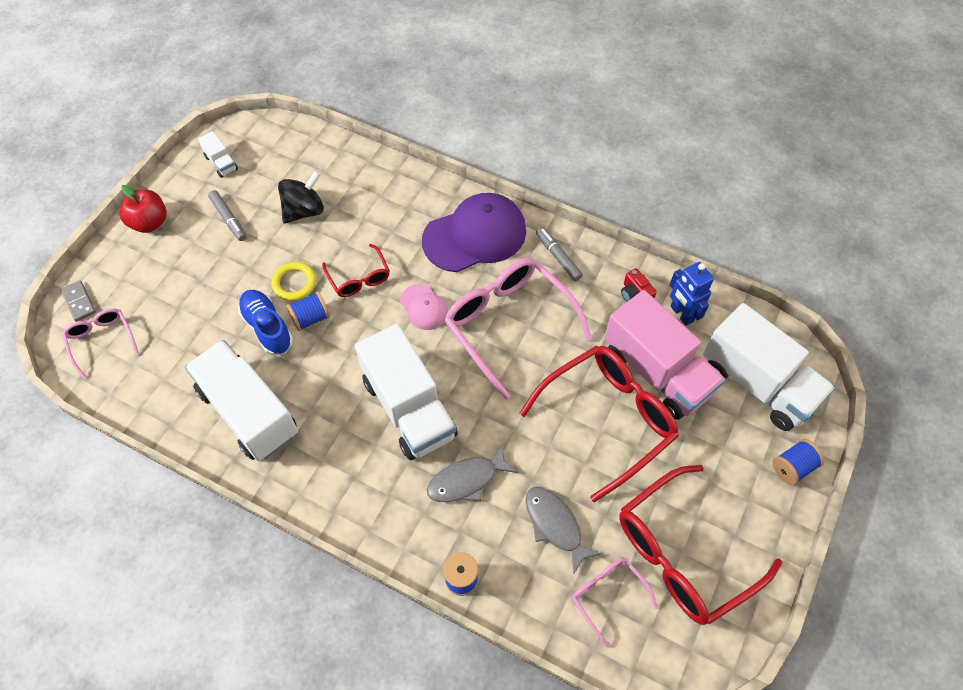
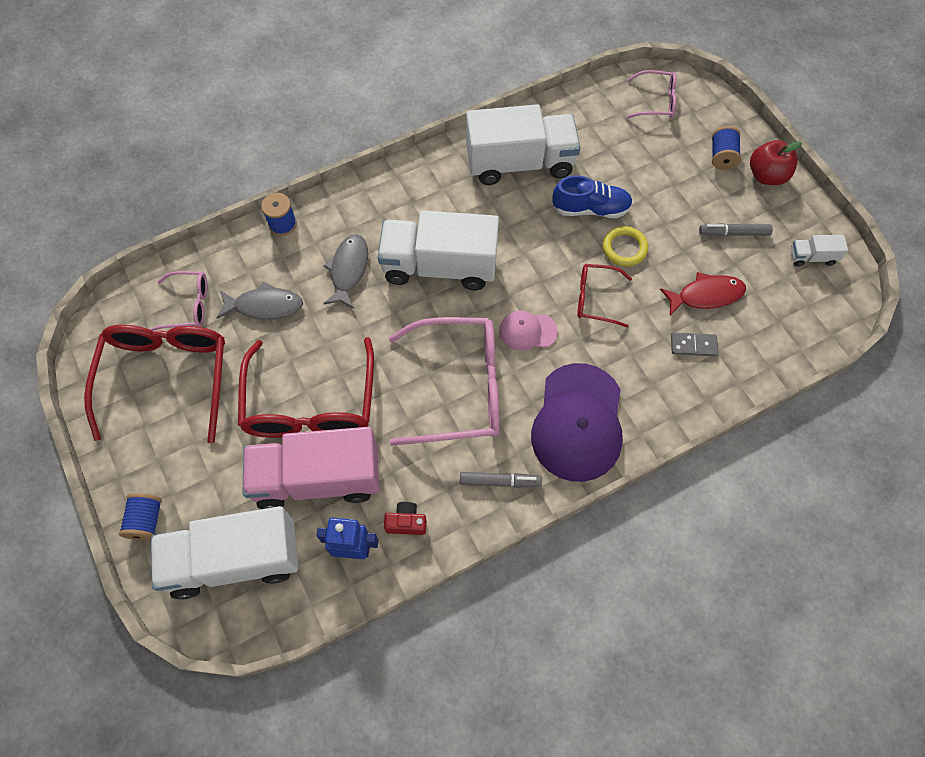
camera: 125 degrees right, 5 degrees up
(79, 302) = (706, 101): grey domino -> grey domino (693, 345)
(304, 210) = (706, 295): black spinning top -> red fish
(311, 318) = (578, 242): blue spool -> blue spool (722, 156)

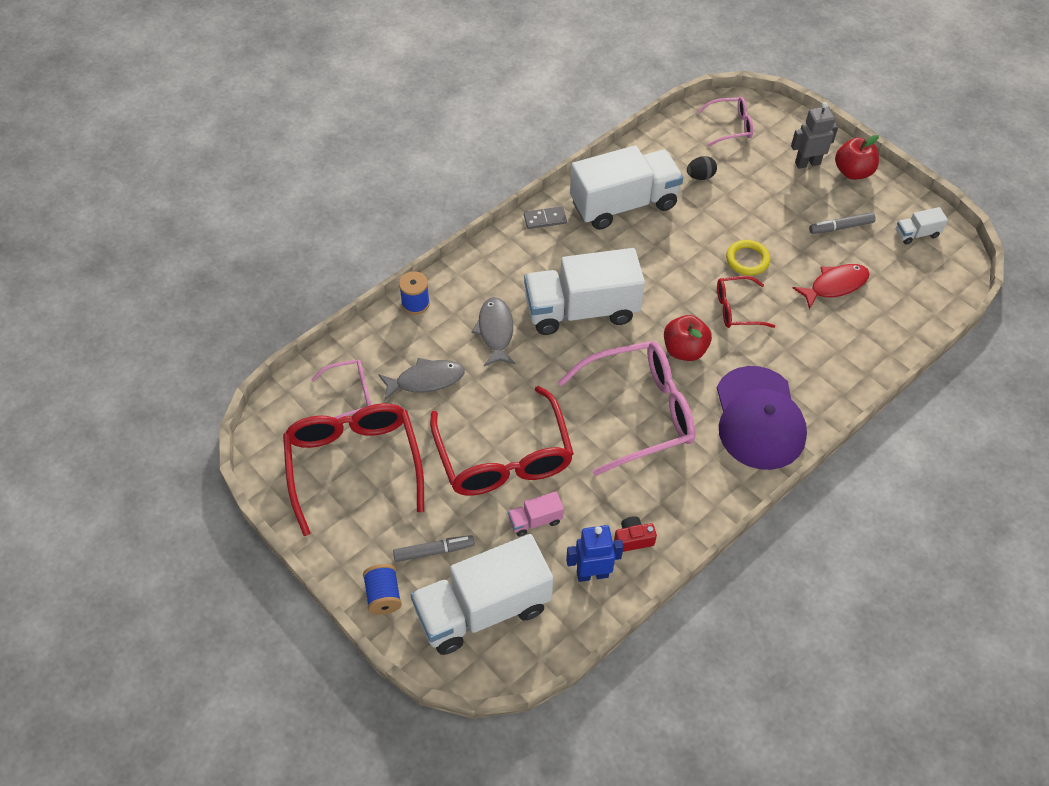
camera: 15 degrees left, 10 degrees down
(317, 478) = (535, 520): pink truck -> pink truck, size x0.42
(500, 481) = (706, 485): grey marker -> grey marker (434, 551)
(527, 331) = (684, 350): pink cap -> red apple
(590, 209) = (704, 232): blue shoe -> none
(607, 149) = (700, 176): none -> black egg
(693, 345) = (839, 330): grey domino -> grey domino (545, 219)
(722, 156) = (807, 163): blue spool -> grey robot

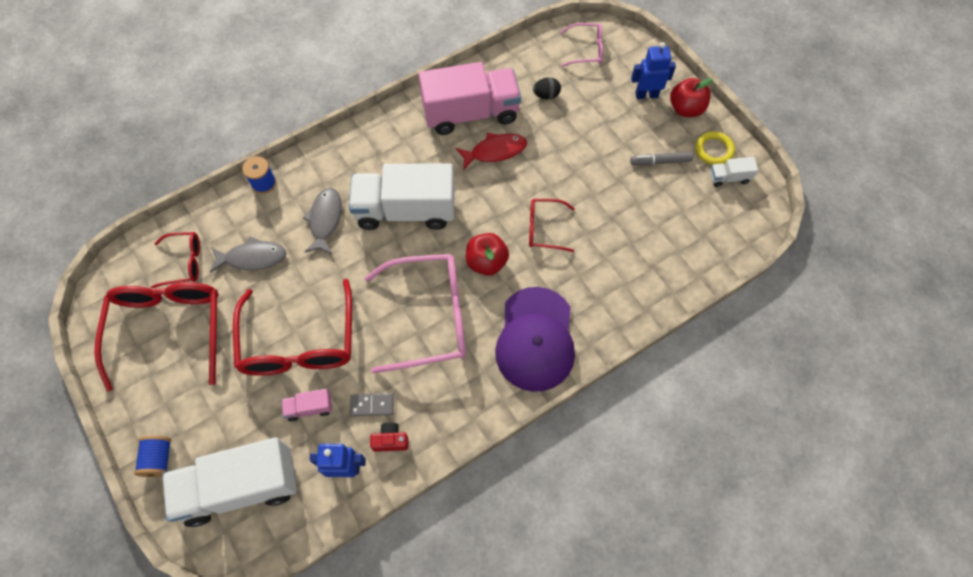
camera: 10 degrees right, 10 degrees up
(350, 395) = (184, 262): pink glasses -> red glasses
(434, 551) = (214, 423): grey marker -> none
(545, 219) = (397, 118): grey domino -> grey domino (372, 405)
(624, 204) = (471, 113): white truck -> pink truck
(747, 260) = (566, 182): yellow ring -> yellow ring (714, 150)
(807, 163) = (646, 95): grey robot -> blue robot
(835, 285) = (639, 218): red fish -> red fish (495, 151)

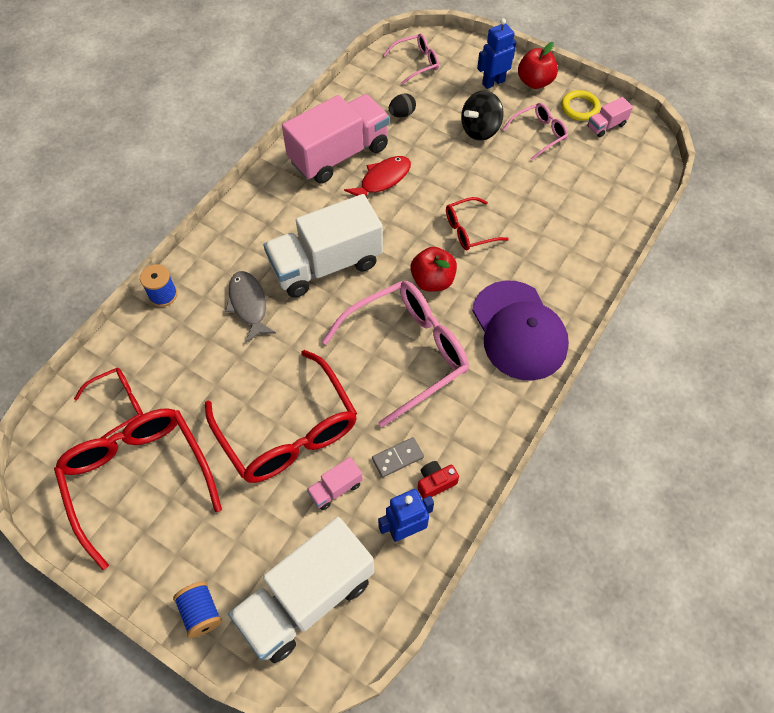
camera: 25 degrees left, 5 degrees down
(252, 258) = (191, 370): grey fish -> none
(608, 137) = (480, 130): none -> black spinning top
(660, 161) = (539, 134): grey marker -> pink glasses
(729, 177) = (606, 126): white truck -> pink truck

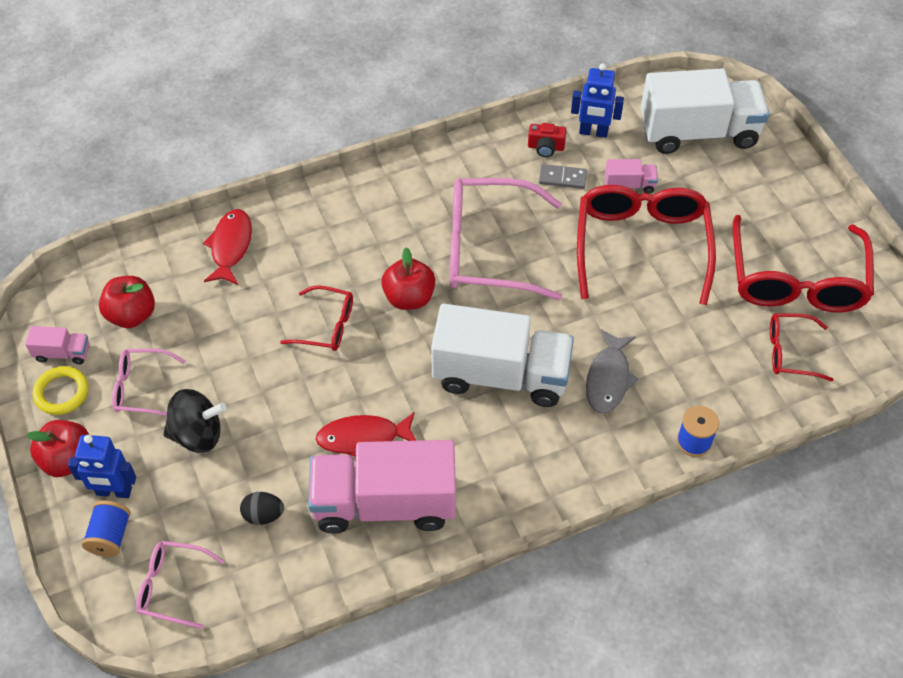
camera: 145 degrees left, 5 degrees down
(201, 612) = (785, 164): blue spool -> blue spool (110, 536)
(519, 330) = (373, 211): purple cap -> none
(587, 244) = (230, 246): none -> red fish
(595, 167) = (131, 315): none -> red apple

